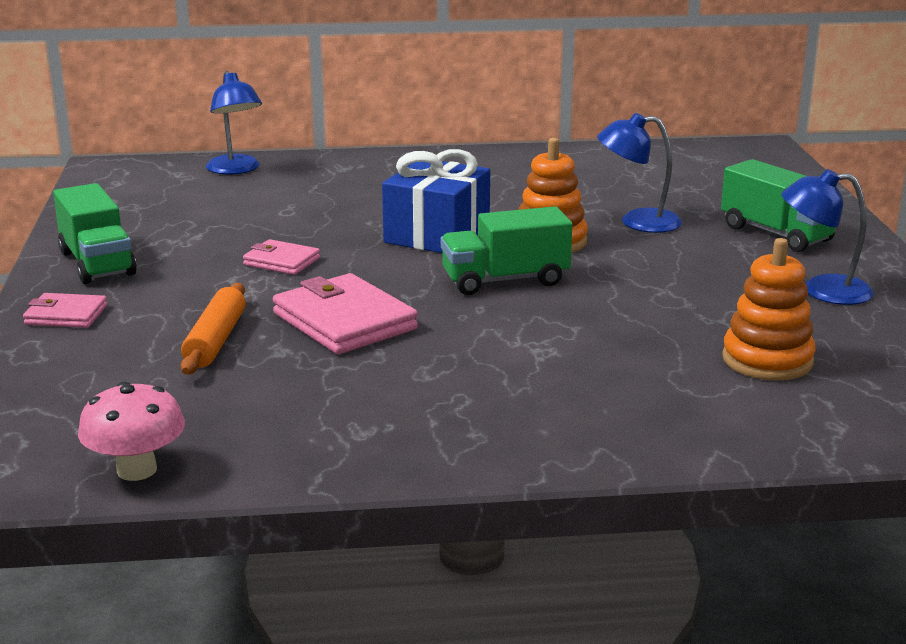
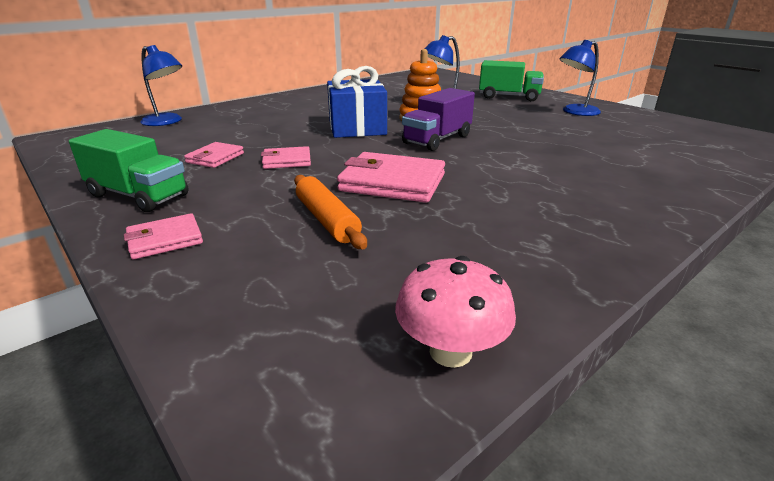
camera: 35 degrees left, 5 degrees up
(217, 237) = (215, 158): none -> pink wallet
(505, 280) = (437, 139): green truck -> purple truck
(767, 360) = (625, 143): orange stacking toy -> none

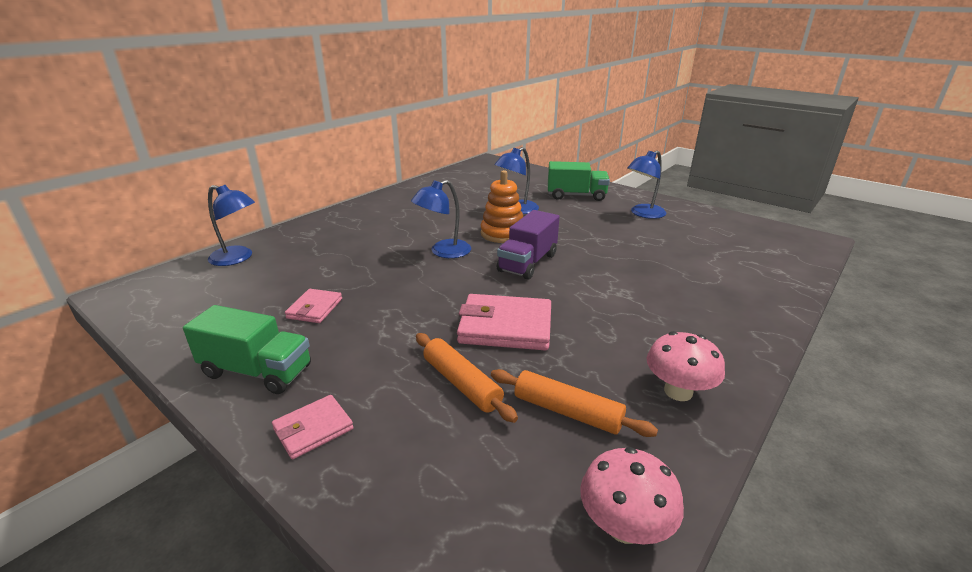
camera: 10 degrees left, 0 degrees up
(287, 161) = (391, 306): pink wallet -> none
(357, 128) = (443, 252): blue gift -> blue lamp
(428, 250) = (567, 411): none -> orange rolling pin
(561, 246) = (678, 391): none -> pink mushroom

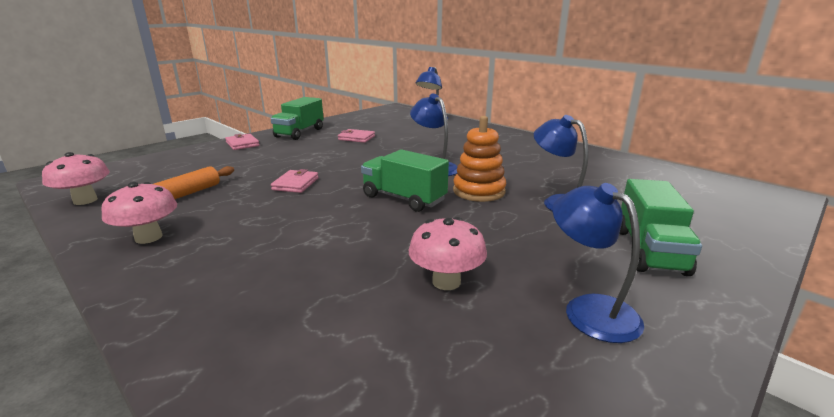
camera: 95 degrees right, 5 degrees down
(461, 383) = (243, 170): orange rolling pin -> none
(505, 326) = (296, 184): pink wallet -> pink wallet, size x0.56
(527, 263) = (404, 198): purple truck -> green truck
(644, 244) = (446, 281): none -> pink mushroom

